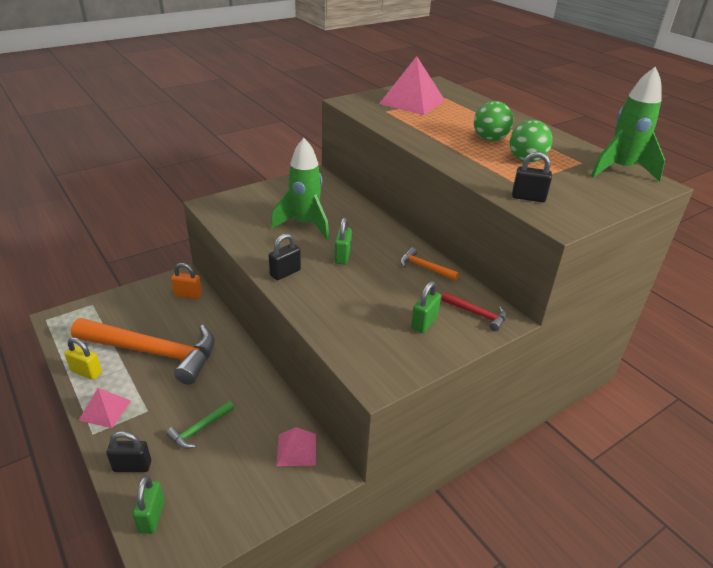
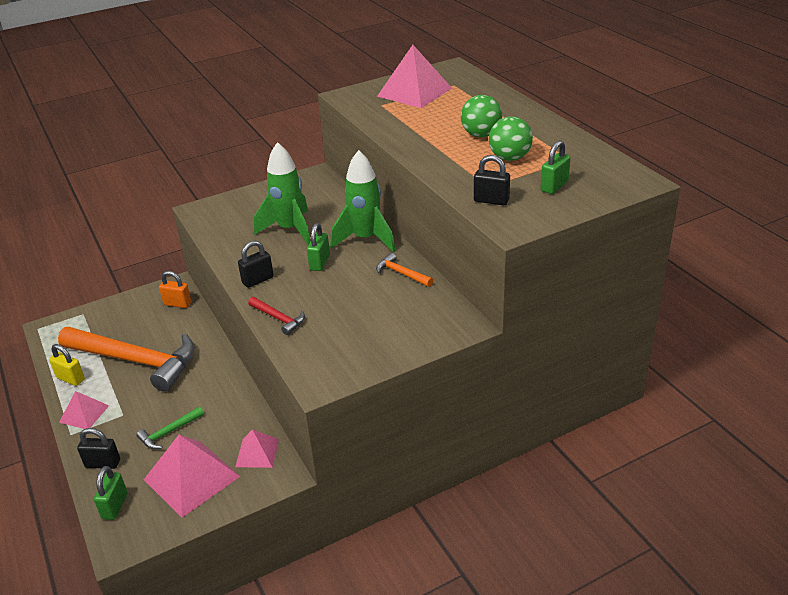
camera: 10 degrees right, 0 degrees up
(232, 480) = (191, 478): none -> pink pyramid
(424, 323) = (382, 329): green padlock -> green padlock (554, 186)
(477, 314) = (439, 320): red hammer -> red hammer (278, 318)
(620, 170) = (608, 166): green rocket -> green rocket (366, 239)

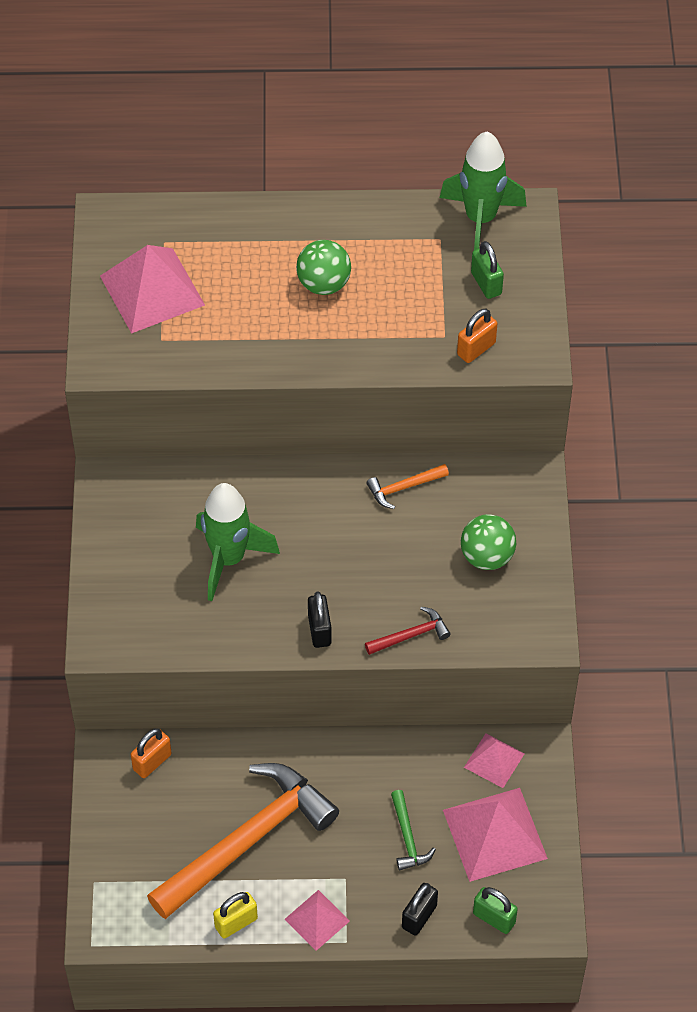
camera: 65 degrees left, 20 degrees up
(320, 263) = (326, 556): green padlock -> none
(366, 239) = (308, 491): green rocket -> green rocket (480, 219)
(491, 200) = (476, 349): black padlock -> orange padlock
(509, 158) = (398, 287): green ball -> green ball (487, 556)

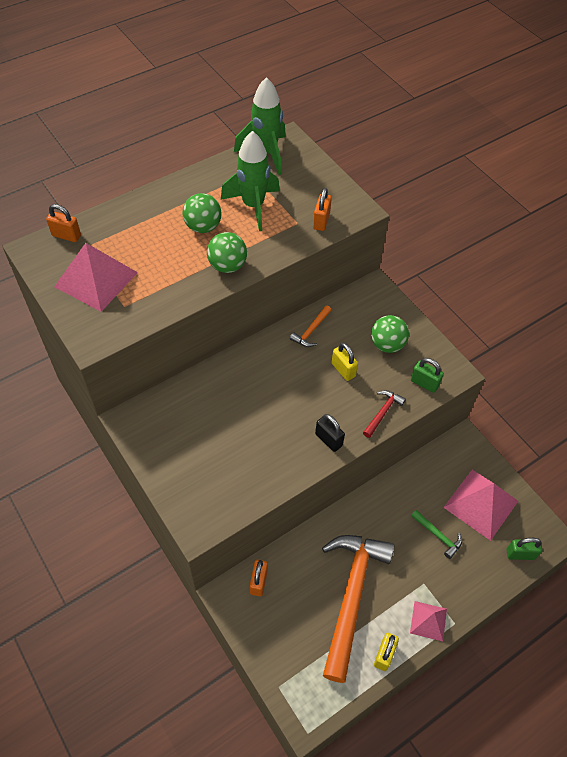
camera: 35 degrees left, 0 degrees up
(155, 216) = (66, 235): none -> orange padlock
(229, 559) = (241, 427): green rocket -> green rocket (253, 206)
(315, 350) = (227, 266): none -> green ball
(404, 558) = (343, 370): none -> yellow padlock
(419, 916) = (481, 580): black padlock -> none
(486, 283) = (297, 184): green padlock -> green padlock (424, 383)
(494, 760) = (447, 462): pink pyramid -> none

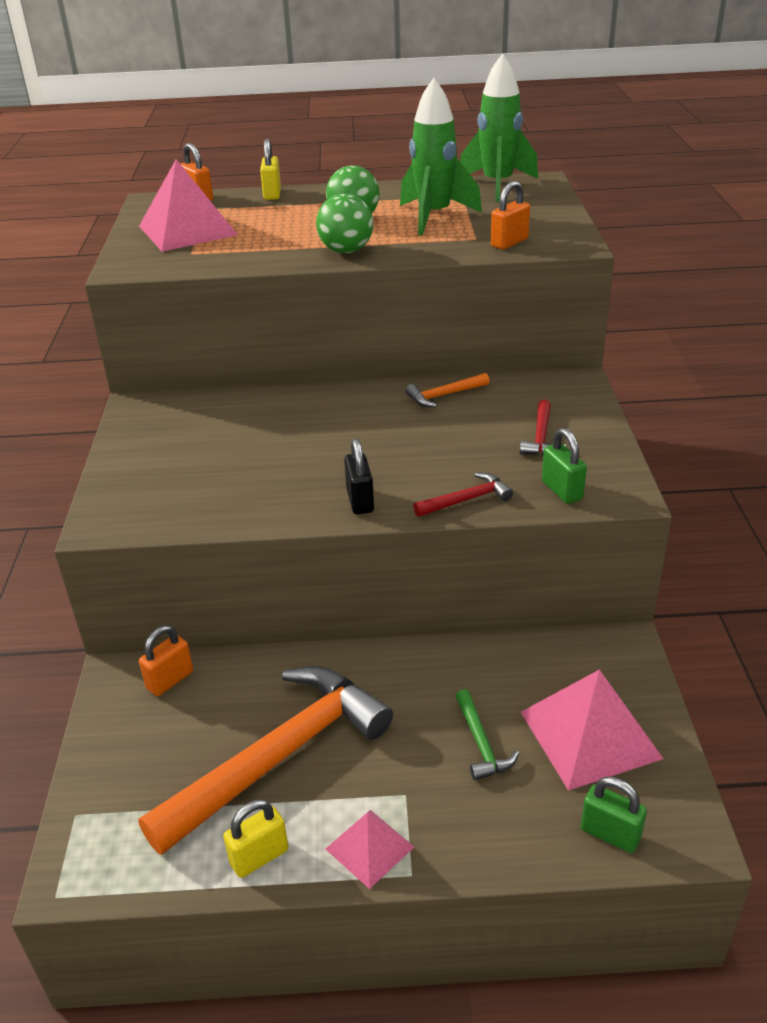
camera: 35 degrees right, 20 degrees down
(343, 370) = (451, 442): yellow padlock -> yellow padlock (272, 194)
(387, 344) = (541, 437): green ball -> red hammer

